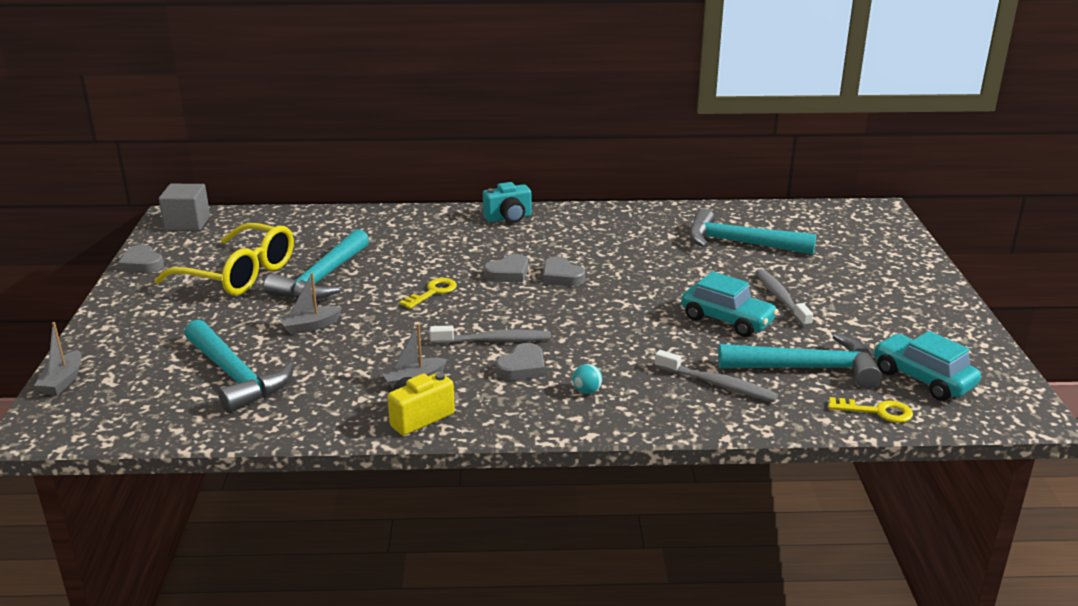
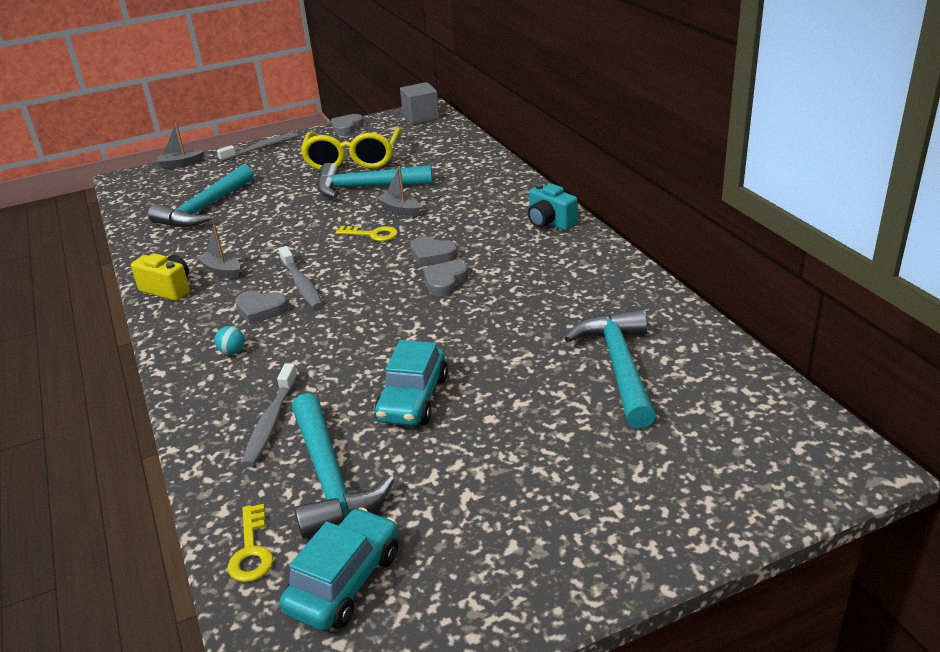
camera: 70 degrees right, 5 degrees up
(310, 326) = (287, 208): grey boat -> grey boat (400, 210)
(780, 298) = (491, 426): grey toothbrush -> grey toothbrush (262, 148)

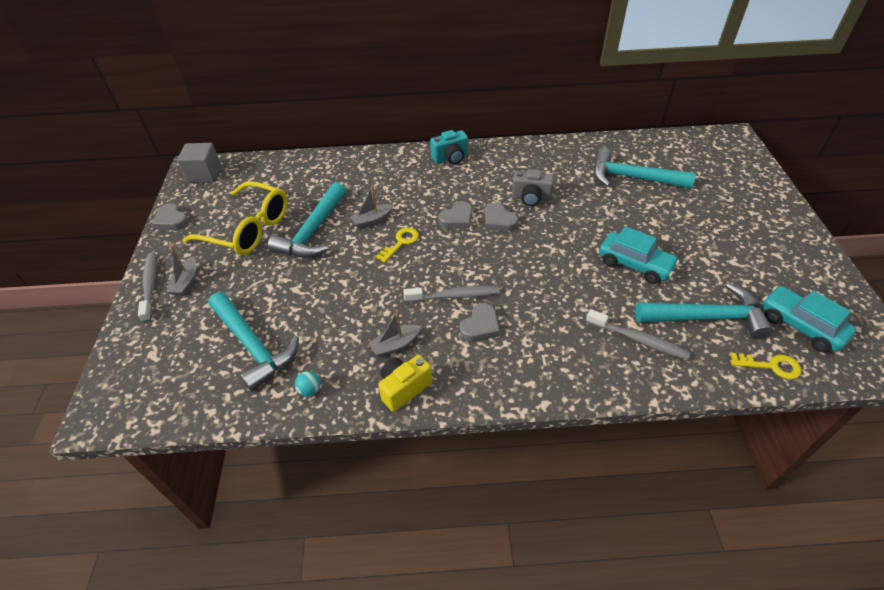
camera: 70 degrees left, 15 degrees up
(181, 164) = (116, 357): grey boat -> grey boat (186, 282)
(232, 352) = (535, 351): turquoise ball -> turquoise ball (310, 390)
(506, 293) = (531, 198): none -> grey camera

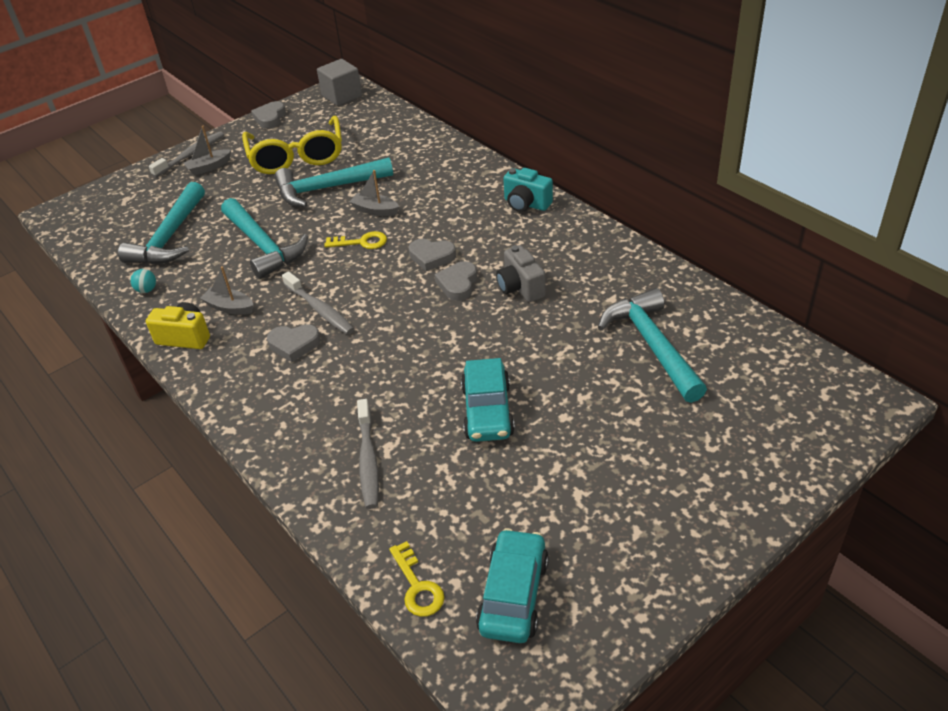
camera: 55 degrees right, 5 degrees down
(706, 318) = (451, 503): turquoise hammer -> turquoise hammer (263, 246)

